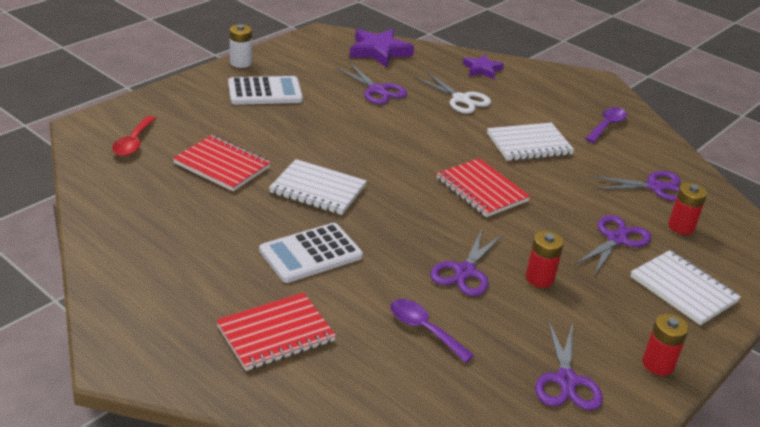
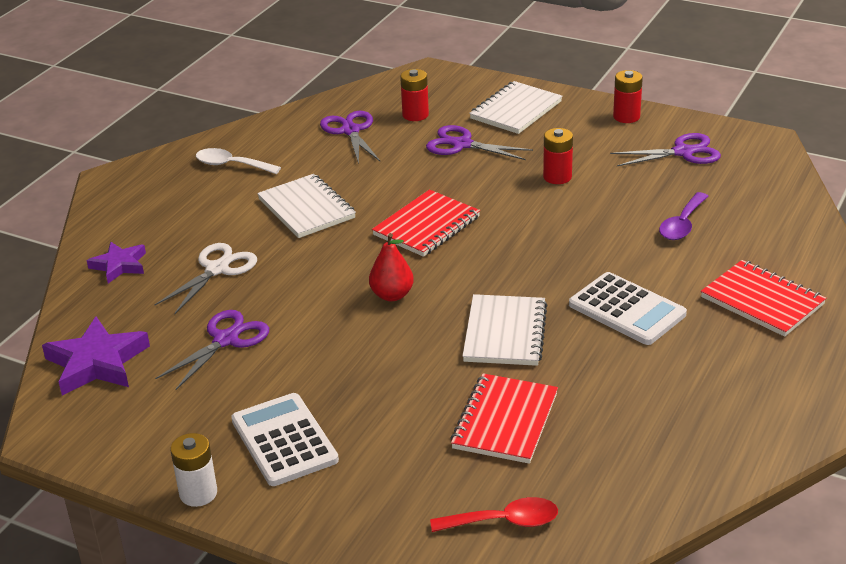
camera: 100 degrees left, 0 degrees up
(393, 155) = (392, 295): none -> red pear
(465, 272) = (580, 216): purple scissors -> none
(607, 125) = (231, 165): purple spoon -> white spoon

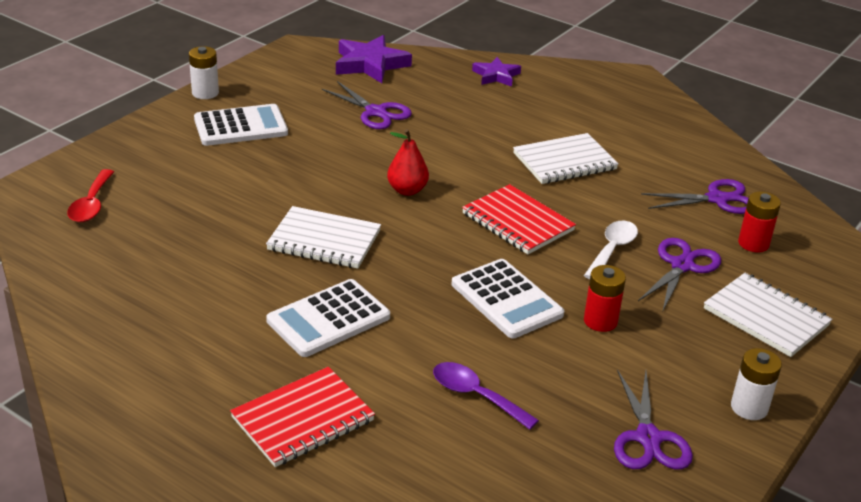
camera: 95 degrees right, 0 degrees up
(217, 269) = (477, 114): white scissors -> none
(231, 165) = (652, 130): white spoon -> white spoon (612, 249)
(505, 421) = (204, 222): red notebook -> none
(550, 221) = (506, 299): none -> white calculator
(626, 117) = (749, 407): red battery -> white battery

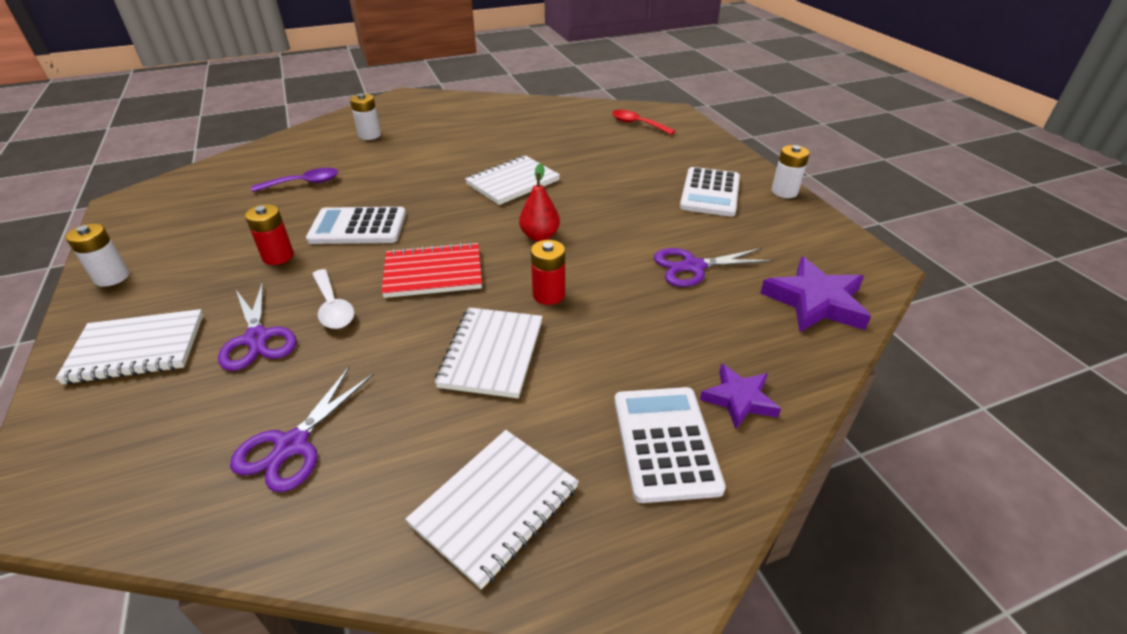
camera: 125 degrees right, 5 degrees up
(303, 419) = (369, 135): red notebook -> white battery
(328, 319) = (433, 162): white calculator -> white calculator (665, 443)
(648, 438) = (176, 224): purple scissors -> none
(655, 123) = (495, 506): none -> white notebook
(753, 243) = (202, 418): red battery -> red battery (548, 295)

